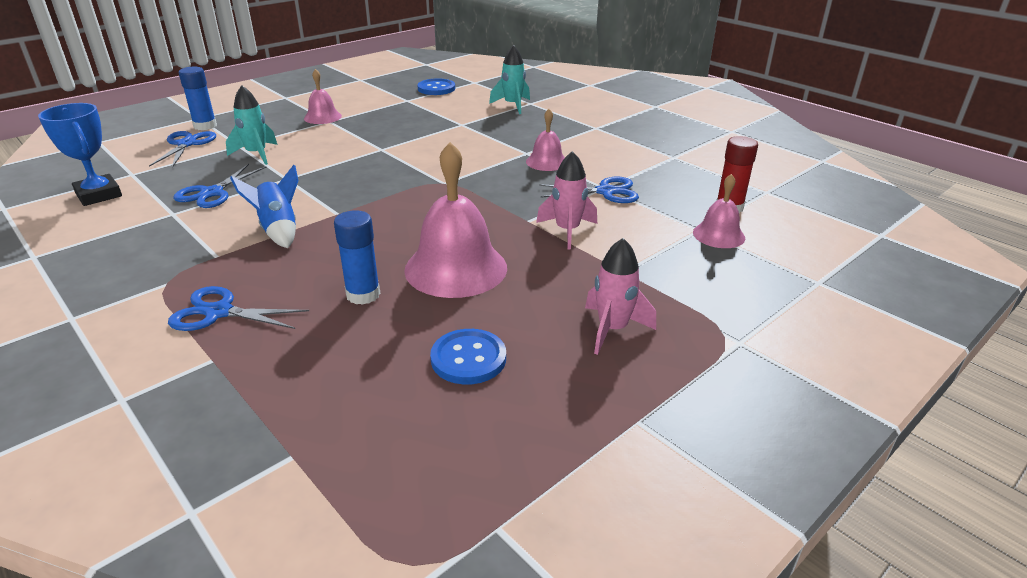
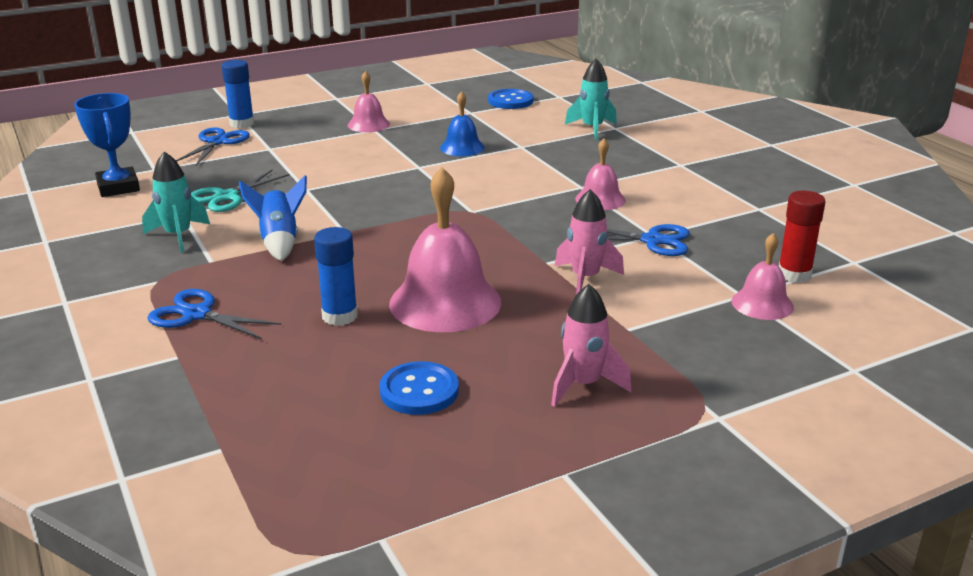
camera: 15 degrees right, 5 degrees down
(212, 193) = (226, 197): blue scissors -> turquoise scissors
(257, 154) = (284, 160): turquoise rocket -> turquoise rocket (178, 236)
(412, 129) = (462, 147): none -> blue bell

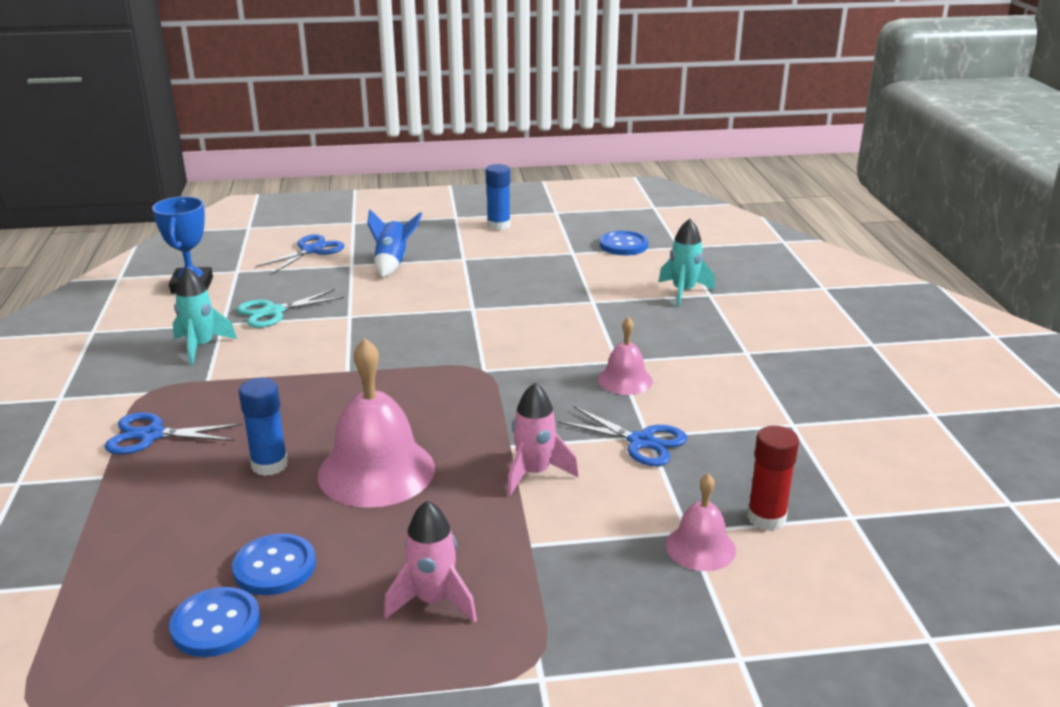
camera: 20 degrees right, 0 degrees up
(197, 314) = (152, 435): blue scissors -> blue scissors turned 45 degrees counterclockwise
(242, 124) = (348, 233): blue glue stick -> blue glue stick (498, 225)
(279, 242) = (280, 370): blue rocket -> blue rocket (392, 263)
(368, 124) = (462, 252): pink bell -> none
(405, 444) = (216, 624): none -> blue button
(462, 147) = (532, 293): blue bell -> none

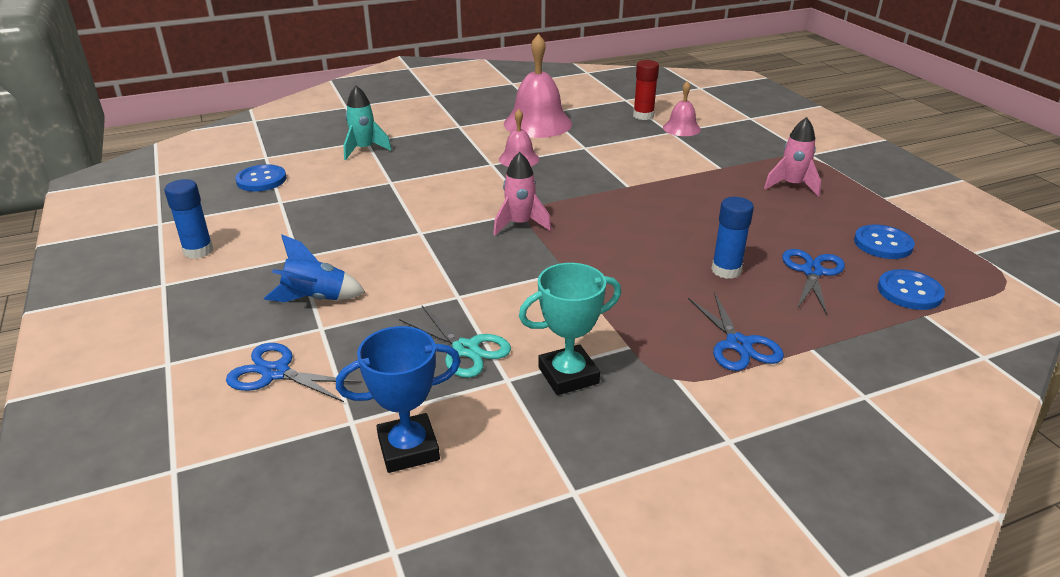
camera: 105 degrees left, 5 degrees up
(201, 347) = (568, 375): turquoise rocket -> turquoise trophy
(275, 567) = (820, 238): blue button -> blue button (909, 292)
(376, 471) = (696, 226): pink bell -> pink bell (537, 123)
(534, 473) = (653, 174): pink rocket -> pink rocket (520, 224)
(641, 442) = (594, 148): blue scissors -> blue scissors (812, 272)

